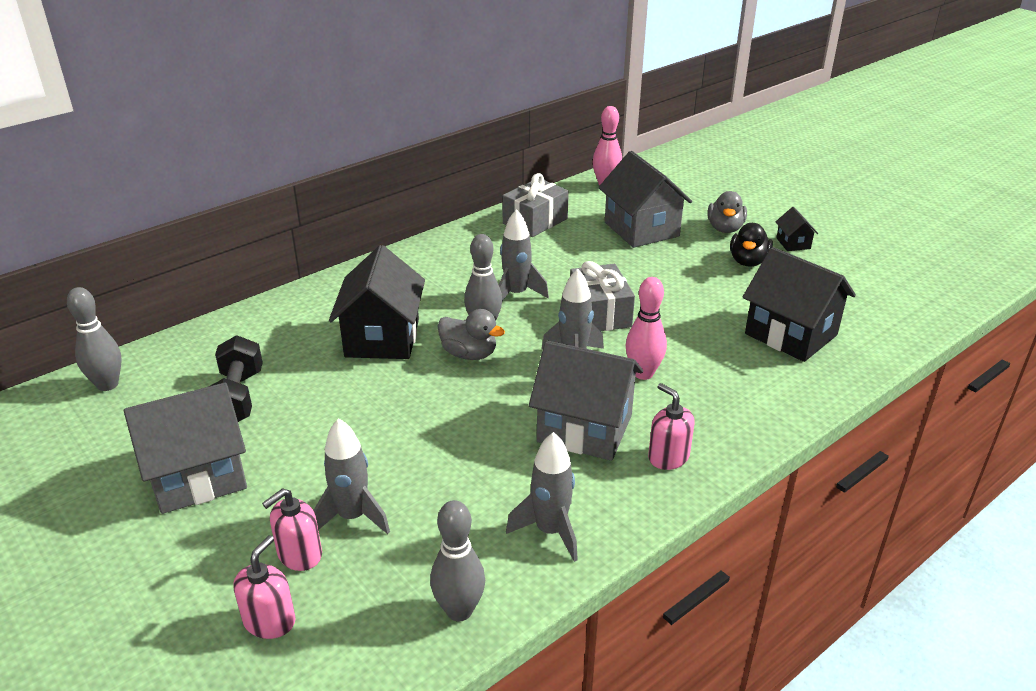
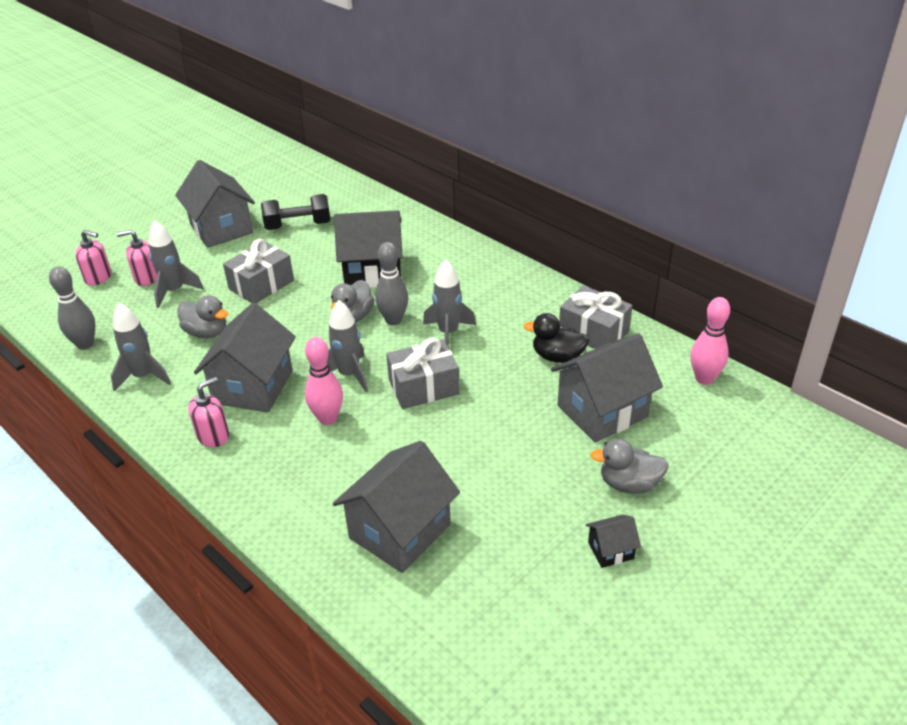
camera: 85 degrees right, 5 degrees up
(108, 385) = (313, 177): grey bowling pin -> none
(299, 554) = (146, 277): pink soap dispenser -> pink soap dispenser turned 45 degrees counterclockwise
(372, 429) = (261, 285): none -> grey gift
(466, 475) = (207, 332): none -> grey duck
(748, 261) = (552, 502): black duck -> black duck (557, 357)
(791, 334) = (400, 531): black house -> grey house

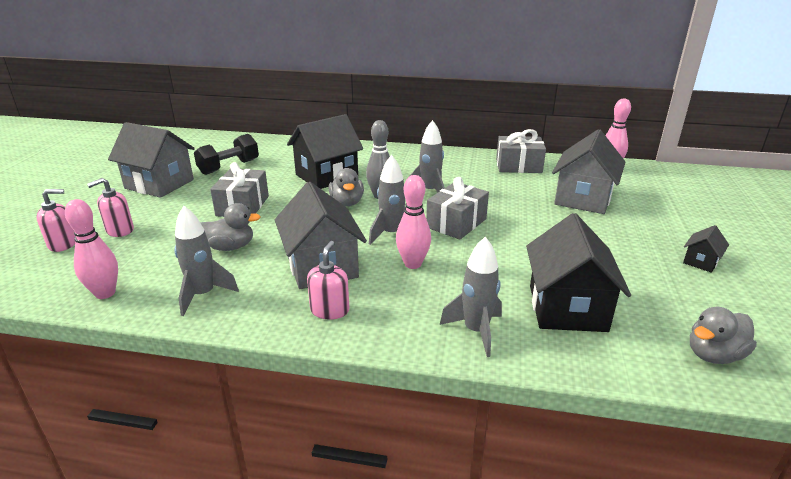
camera: 35 degrees left, 10 degrees down
(85, 344) = (105, 293): grey bowling pin -> pink bowling pin
(174, 291) = (162, 231): grey rocket -> grey rocket (476, 331)
(400, 531) = (567, 308): grey house -> black house
(557, 357) = (516, 182): black duck -> none
(629, 484) = (654, 226): grey duck -> grey duck (714, 355)

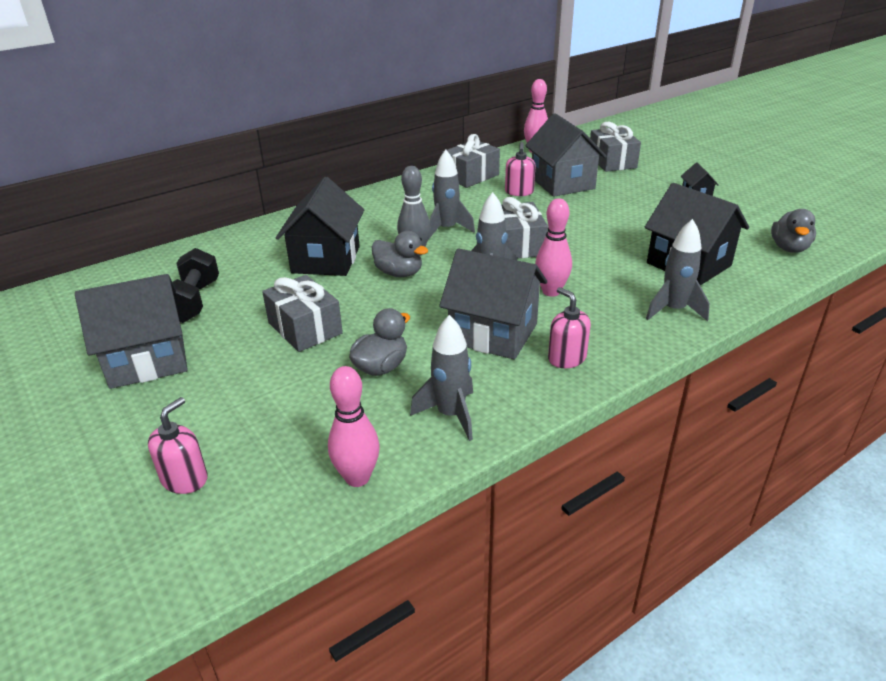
camera: 45 degrees left, 5 degrees up
(120, 230) = (222, 425): pink soap dispenser -> pink soap dispenser (519, 192)
(667, 201) = (612, 161): none -> grey gift

